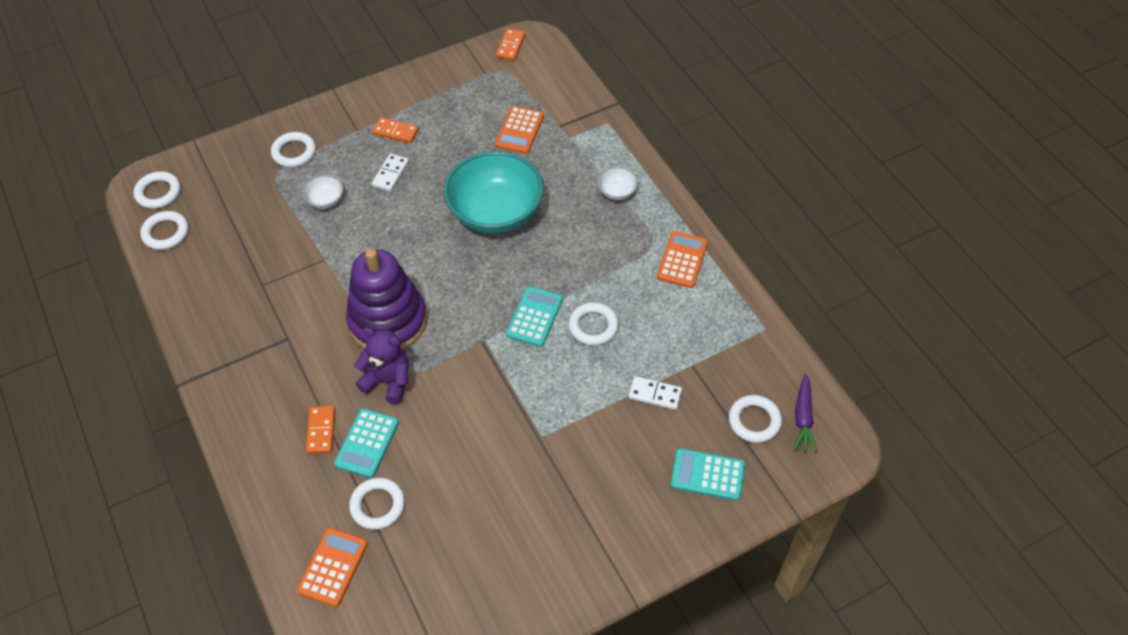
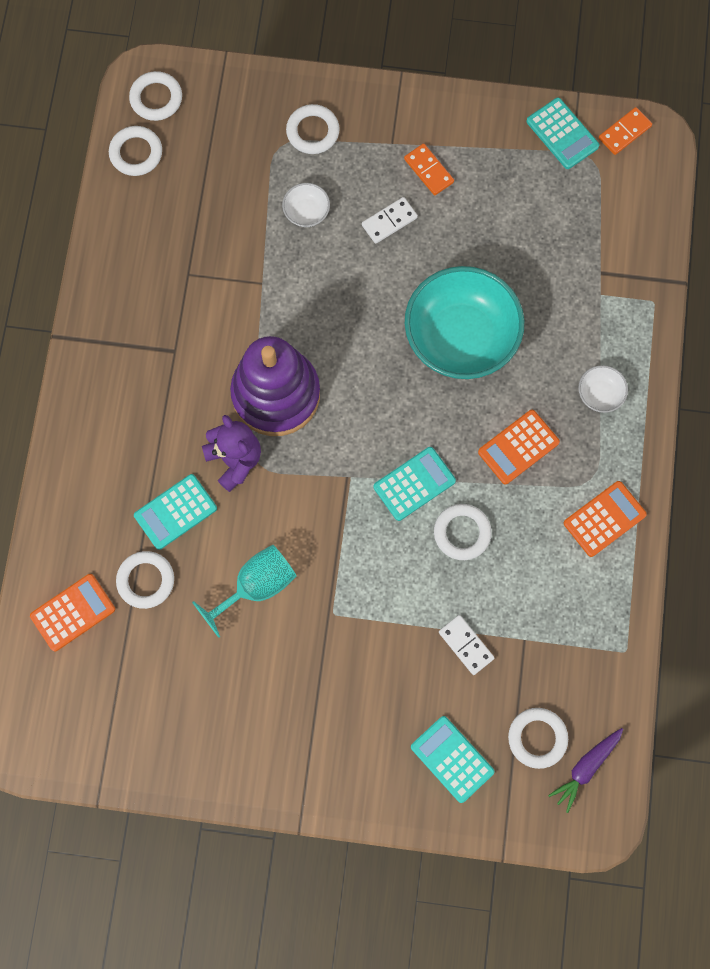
camera: 35 degrees right, 20 degrees up
(321, 431) = (144, 471): orange domino -> none
(469, 454) = (256, 586): none -> turquoise goblet
(470, 67) = (562, 134): none -> turquoise calculator
(519, 130) = (555, 251): orange calculator -> orange calculator (518, 447)

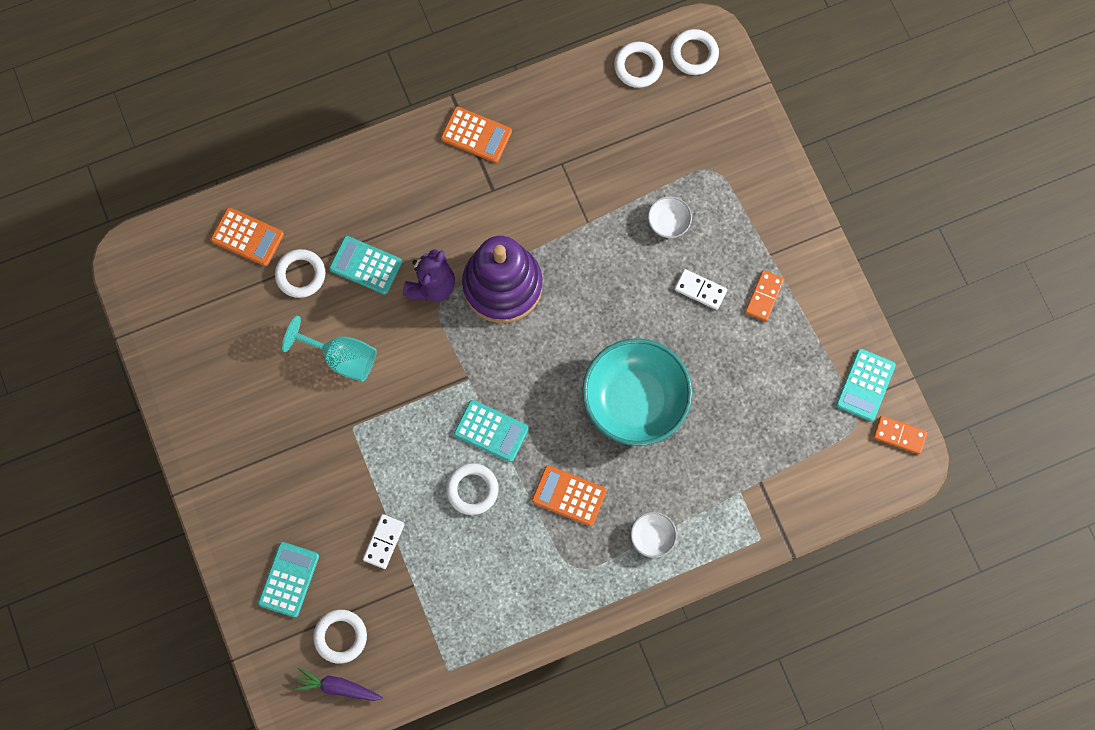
camera: 60 degrees right, 0 degrees up
(312, 132) = (741, 187): white ring -> none
(604, 519) = (548, 596): orange calculator -> orange calculator (476, 135)

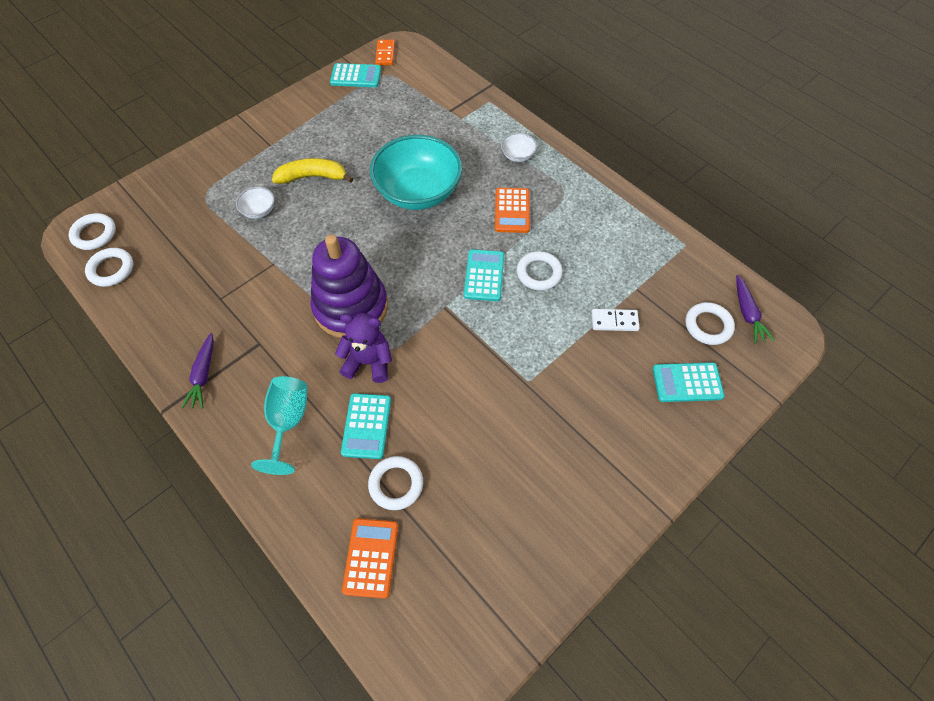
camera: 110 degrees left, 15 degrees down
(341, 358) = (467, 413): turquoise goblet -> turquoise goblet (288, 422)
(476, 135) = (203, 375): orange calculator -> purple carrot
(700, 290) = (313, 177): white domino -> yellow banana
(764, 296) = (306, 140): orange domino -> none

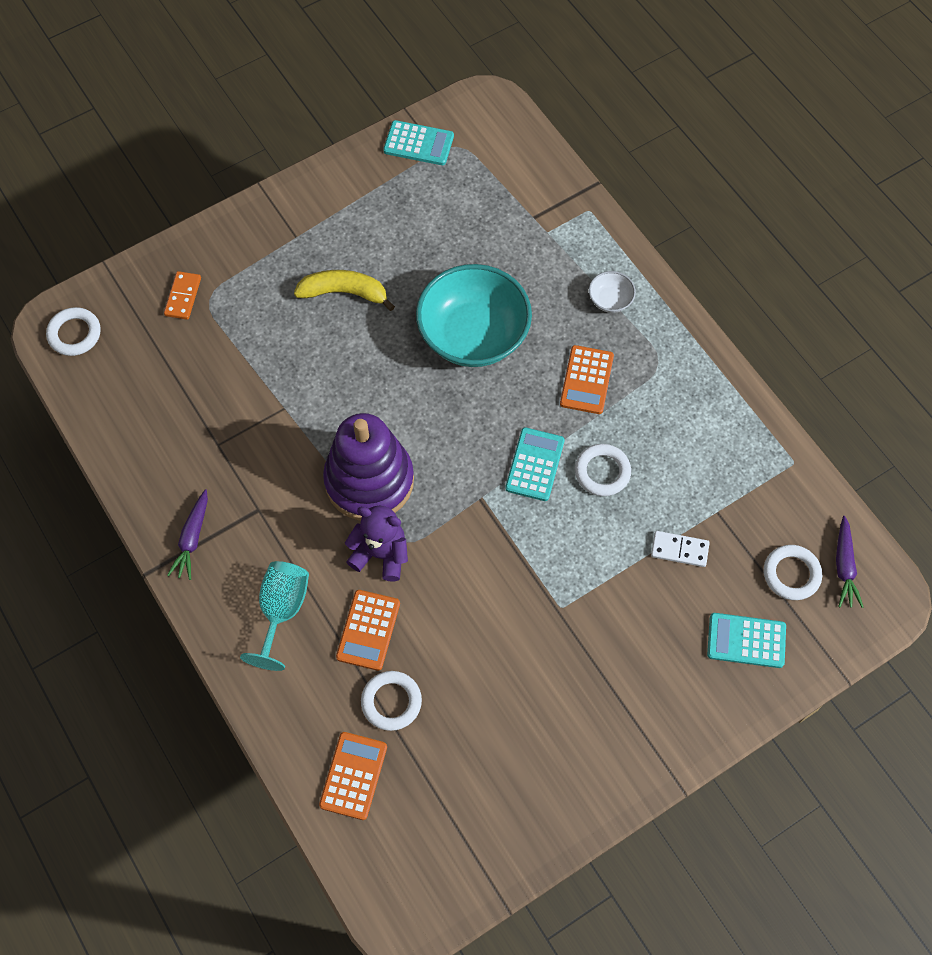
camera: 10 degrees right, 5 degrees up
(111, 269) = (93, 386): white ring -> none
(259, 211) = (273, 331): white bowl -> none
(366, 426) = (368, 630): turquoise calculator -> orange calculator
(385, 54) = (462, 112): orange domino -> orange domino (183, 297)

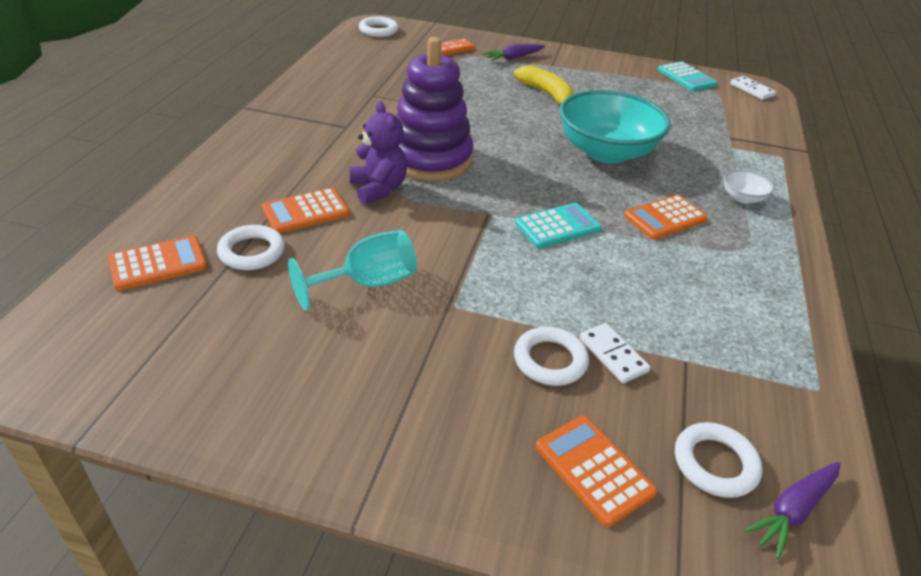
camera: 45 degrees right, 25 degrees down
(192, 538) = (292, 112): purple carrot -> purple carrot (513, 58)
(282, 611) = (277, 167): turquoise goblet -> turquoise goblet (367, 283)
(484, 114) = (751, 90): none -> white domino
(602, 472) = (607, 265): white ring -> white ring (550, 360)
(746, 641) = (594, 469): turquoise calculator -> orange calculator

